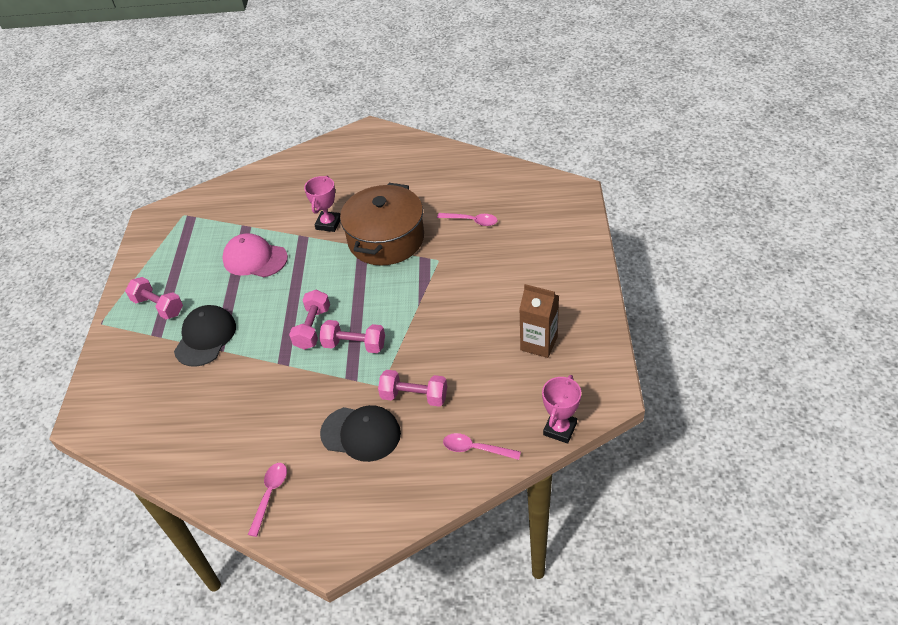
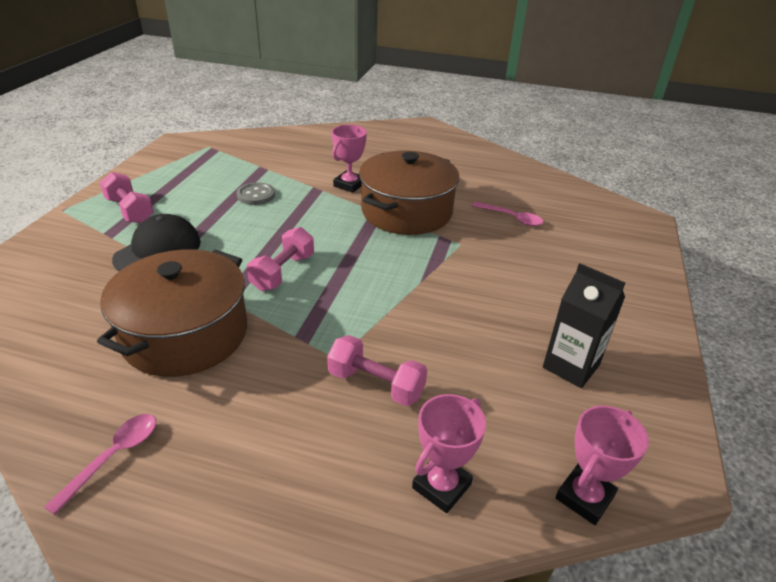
camera: 10 degrees right, 10 degrees down
(255, 259) = (256, 195): pink cap -> grey button
(267, 400) = (185, 334): none -> brown pot
(354, 345) = (324, 303): pink dumbbell -> none
(361, 433) = (282, 411): black cap -> none
(475, 449) = (441, 486): pink spoon -> pink trophy
(539, 343) = (571, 366): brown carton -> black carton

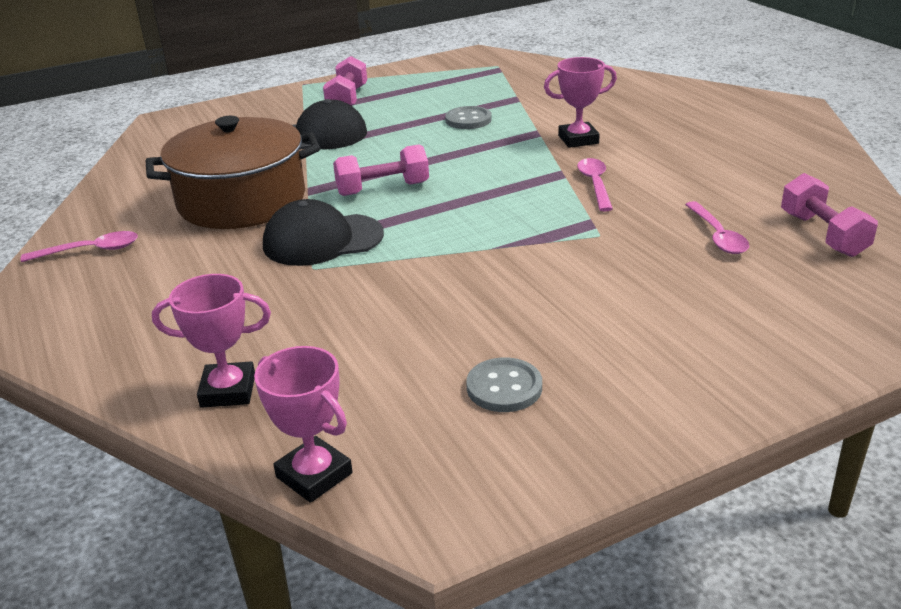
camera: 50 degrees right, 5 degrees down
(307, 333) = (322, 240): none -> black cap
(376, 384) = (307, 301): pink dumbbell -> pink dumbbell (822, 234)
(406, 212) = (595, 184): brown pot -> pink spoon
(571, 366) = (504, 387): black carton -> grey button
(584, 497) = (314, 475): pink trophy -> pink trophy turned 45 degrees clockwise

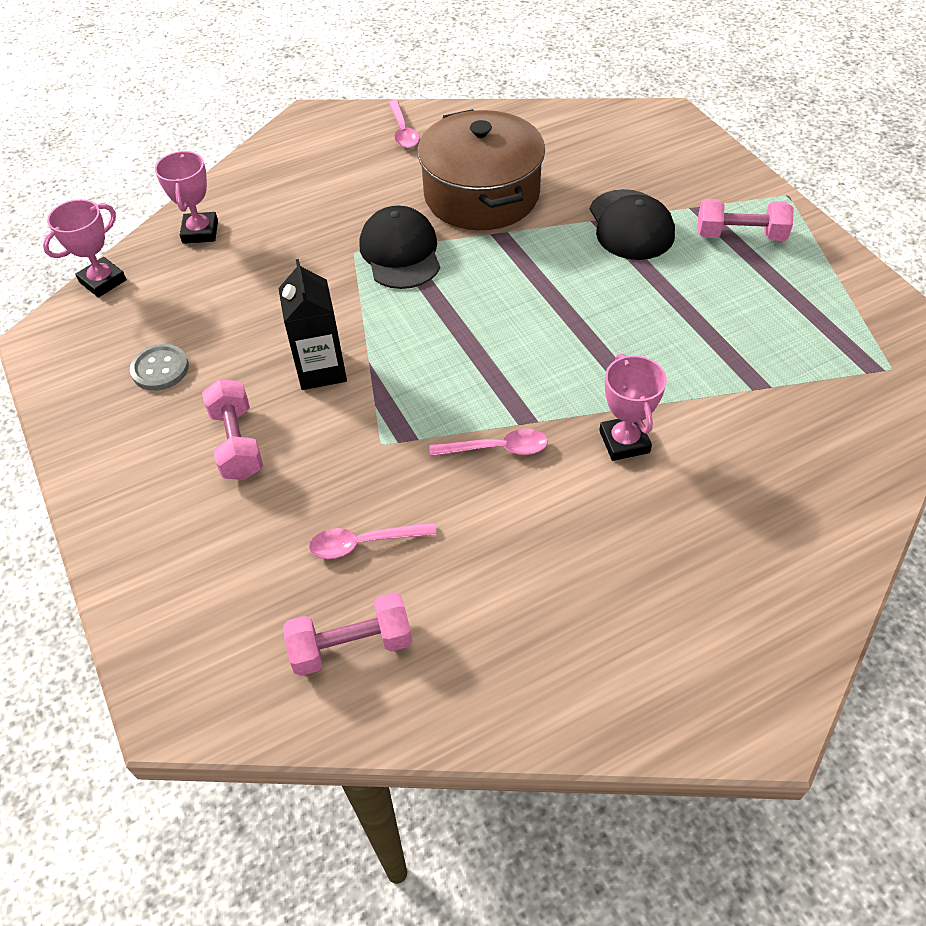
camera: 90 degrees right, 20 degrees up
(383, 189) = (499, 282): pink dumbbell -> pink dumbbell (237, 443)
(468, 120) = (682, 341): grey button -> none
(503, 273) = (321, 370): none -> black carton

